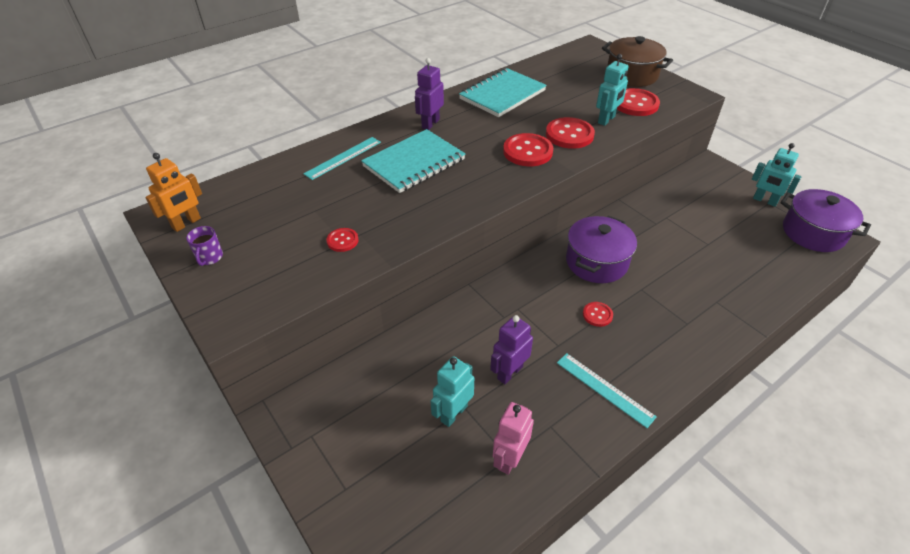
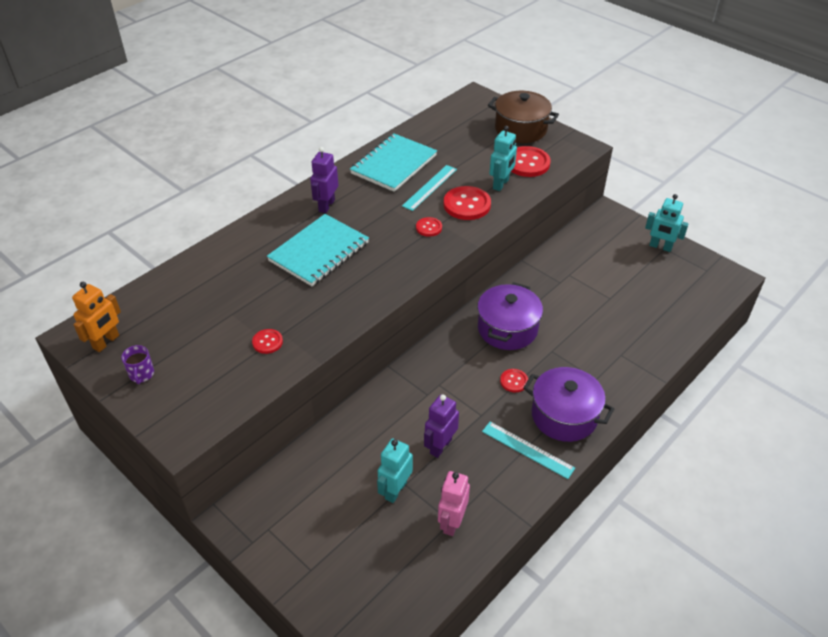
camera: 10 degrees left, 0 degrees up
(343, 158) = (246, 253): turquoise ruler -> turquoise ruler (430, 187)
(527, 151) = (429, 228): red button -> red button, size x0.54
(813, 233) = (705, 275): purple pot -> purple pot (564, 415)

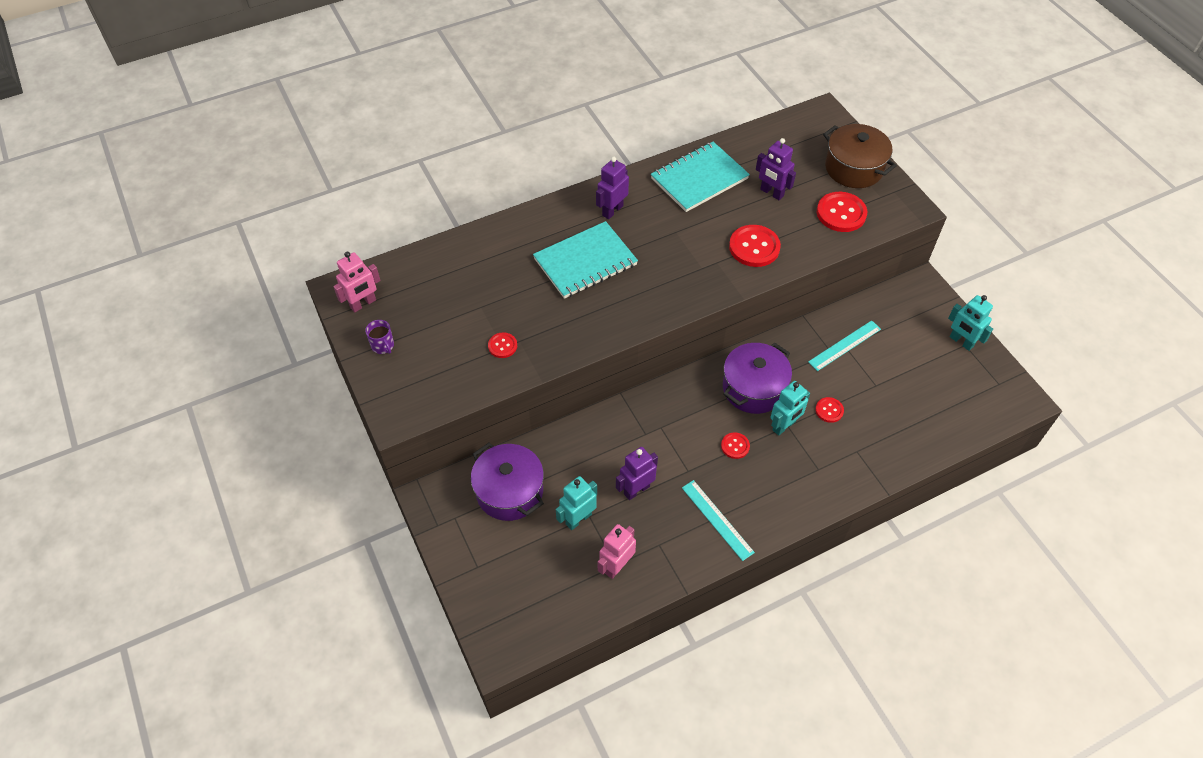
camera: 20 degrees right, 10 degrees up
(106, 342) = (363, 304): orange robot -> pink robot
(141, 374) = (383, 346): purple mug -> purple mug turned 45 degrees counterclockwise
(429, 228) = (703, 264): red button -> red button (829, 410)
(430, 187) = (725, 216): turquoise ruler -> turquoise ruler (844, 345)
(461, 161) = (771, 193): none -> purple robot
(501, 184) = (801, 232): turquoise robot -> turquoise robot (784, 426)
(564, 415) = (768, 497): purple pot -> purple pot (509, 491)

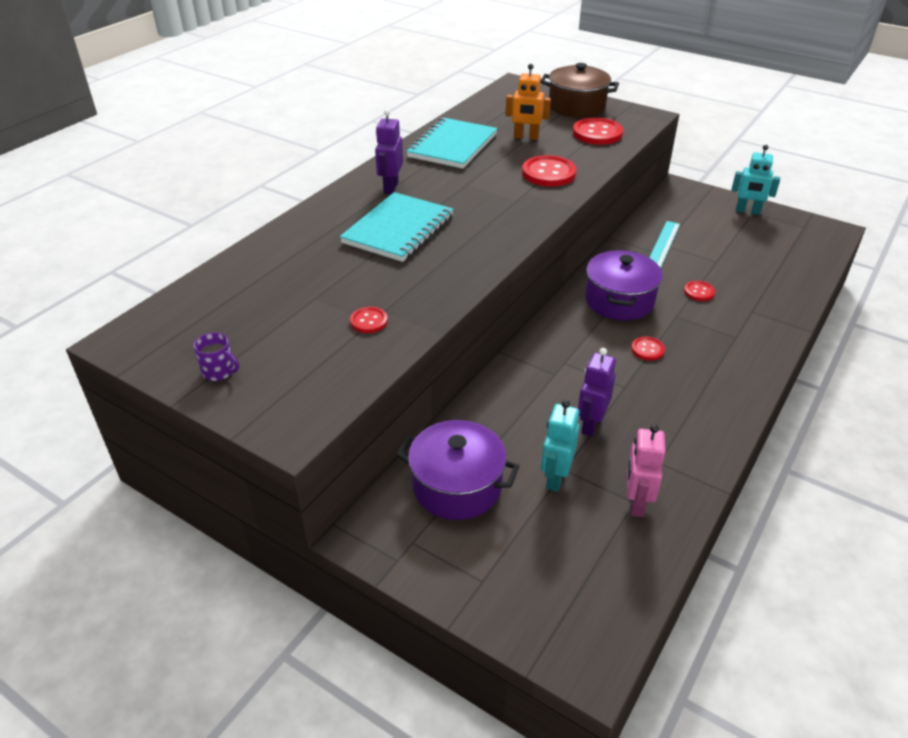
camera: 30 degrees left, 15 degrees down
(363, 304) = (163, 343): pink robot -> none
(717, 519) = (691, 415): turquoise ruler -> none
(771, 193) = (526, 137): purple robot -> orange robot
(784, 426) = (674, 317): turquoise robot -> none

